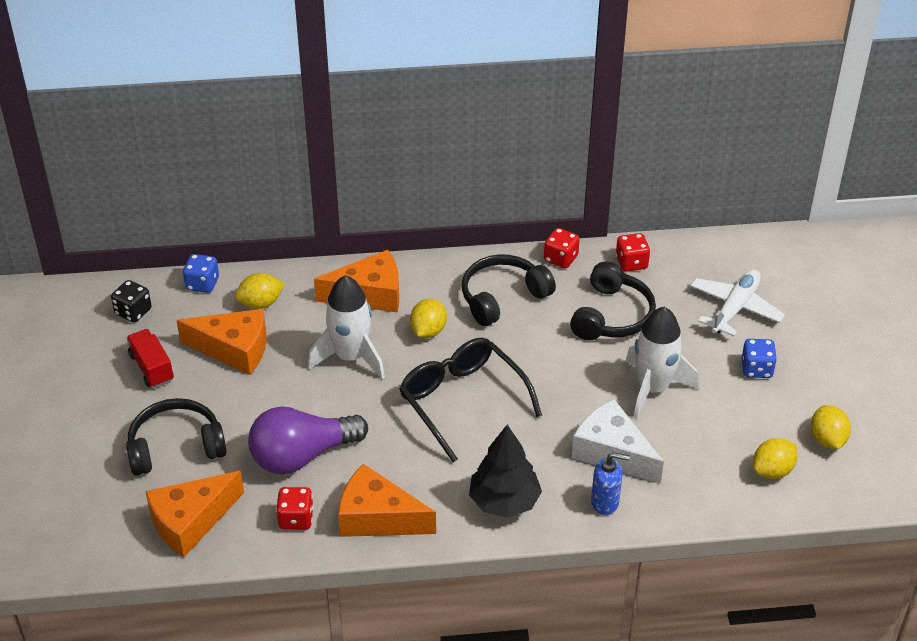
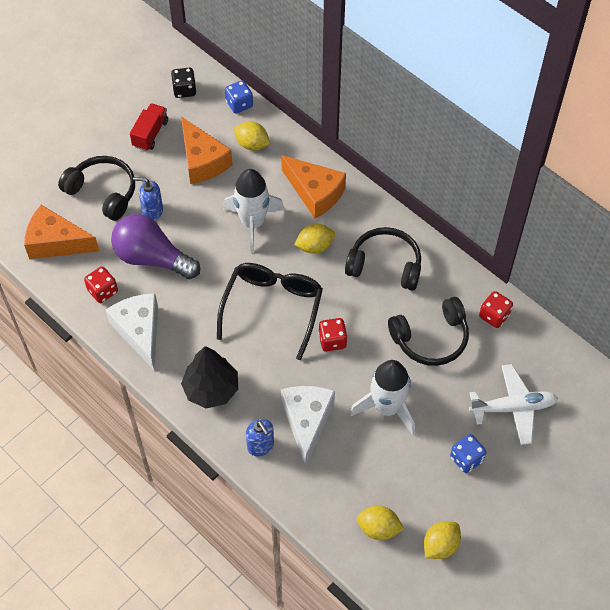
camera: 50 degrees right, 15 degrees up
(246, 422) = (152, 211): none -> blue soap dispenser
(377, 518) = (139, 331): orange cheese -> white cheese
(560, 259) = (455, 272): red dice -> red dice (332, 341)

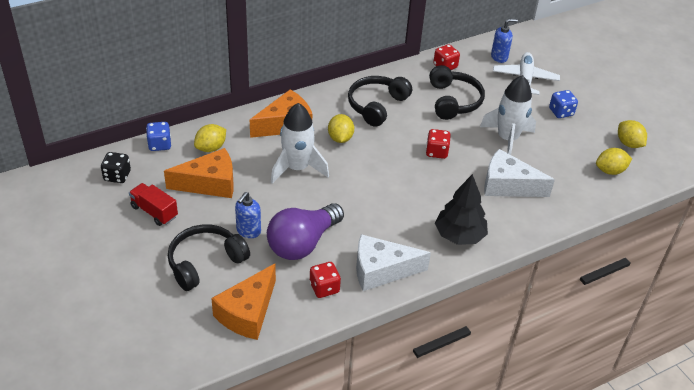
camera: 75 degrees left, 15 degrees down
(261, 446) = (523, 218): blue soap dispenser -> blue soap dispenser (499, 57)
(272, 308) = (391, 178): black glasses -> none
(378, 528) = (610, 171): yellow lemon -> yellow lemon turned 45 degrees clockwise

